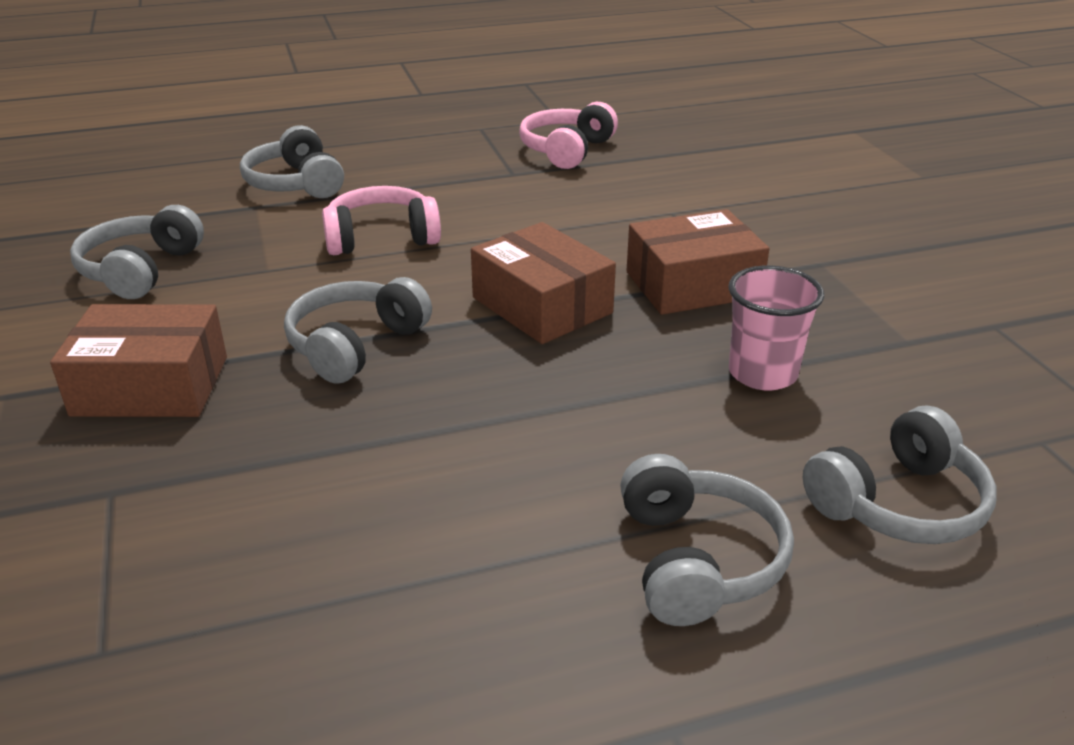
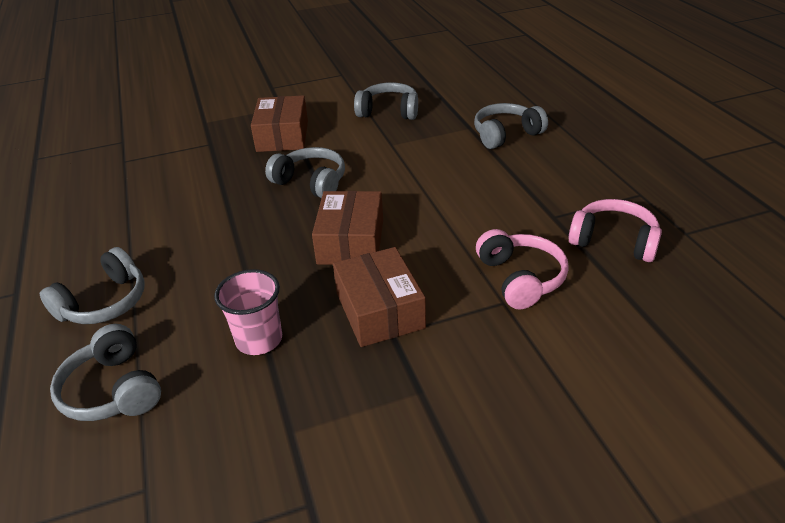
camera: 90 degrees right, 5 degrees up
(381, 238) = (435, 174): pink headphones -> pink headphones (520, 278)
(542, 305) = (351, 242): brown box -> brown box turned 45 degrees counterclockwise
(696, 560) = (104, 302): grey headphones -> grey headphones turned 45 degrees counterclockwise

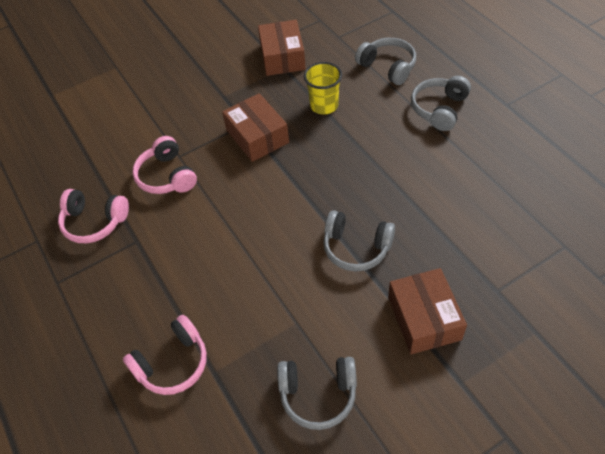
camera: 170 degrees right, 15 degrees up
(259, 339) = (324, 105): pink cup -> yellow cup
(351, 242) = (294, 186): brown box -> brown box (282, 57)
(506, 135) = (172, 363): grey headphones -> pink headphones

